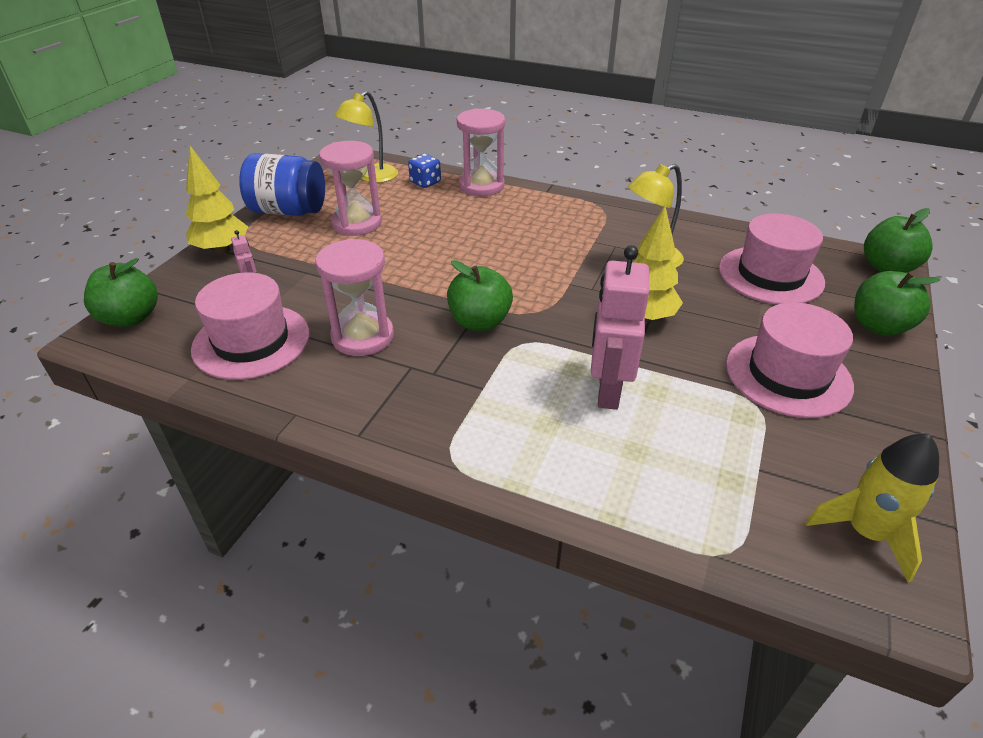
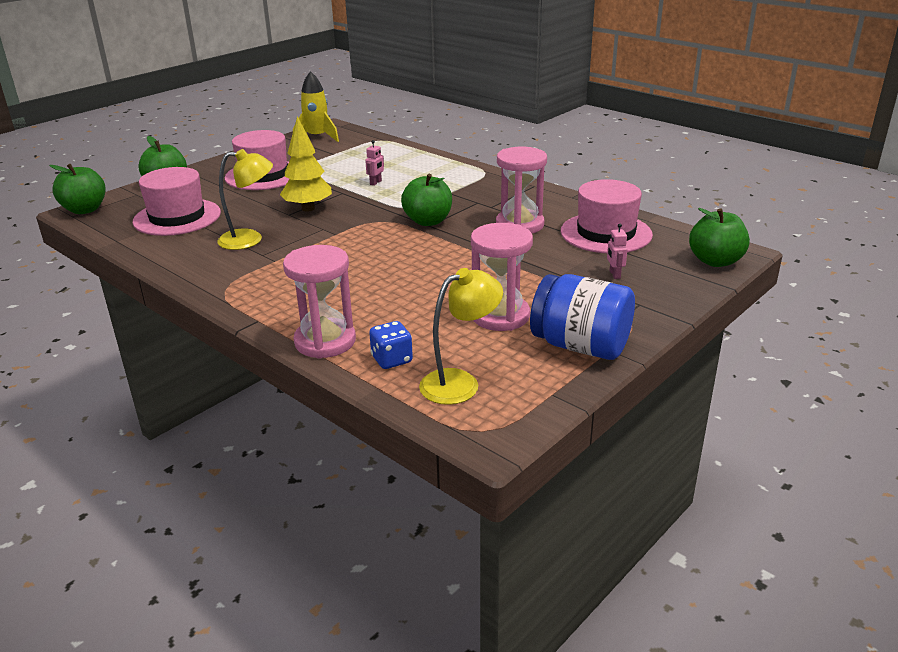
camera: 160 degrees left, 10 degrees down
(222, 250) = (652, 309): yellow tree -> none
(607, 390) = (376, 183): pink robot -> pink robot, size x0.42

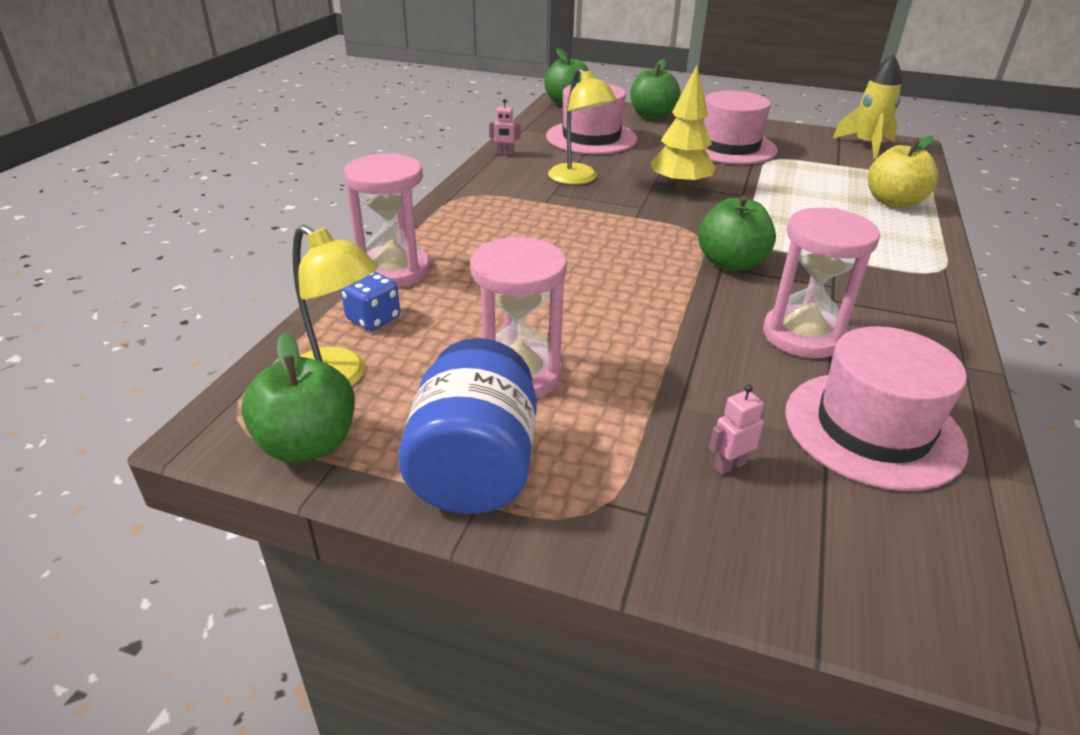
camera: 65 degrees right, 5 degrees up
(376, 183) = (795, 206): pink robot -> pink robot (505, 153)
(400, 156) = (893, 202): none -> yellow apple
(715, 261) = (915, 607): green apple -> green apple (308, 444)

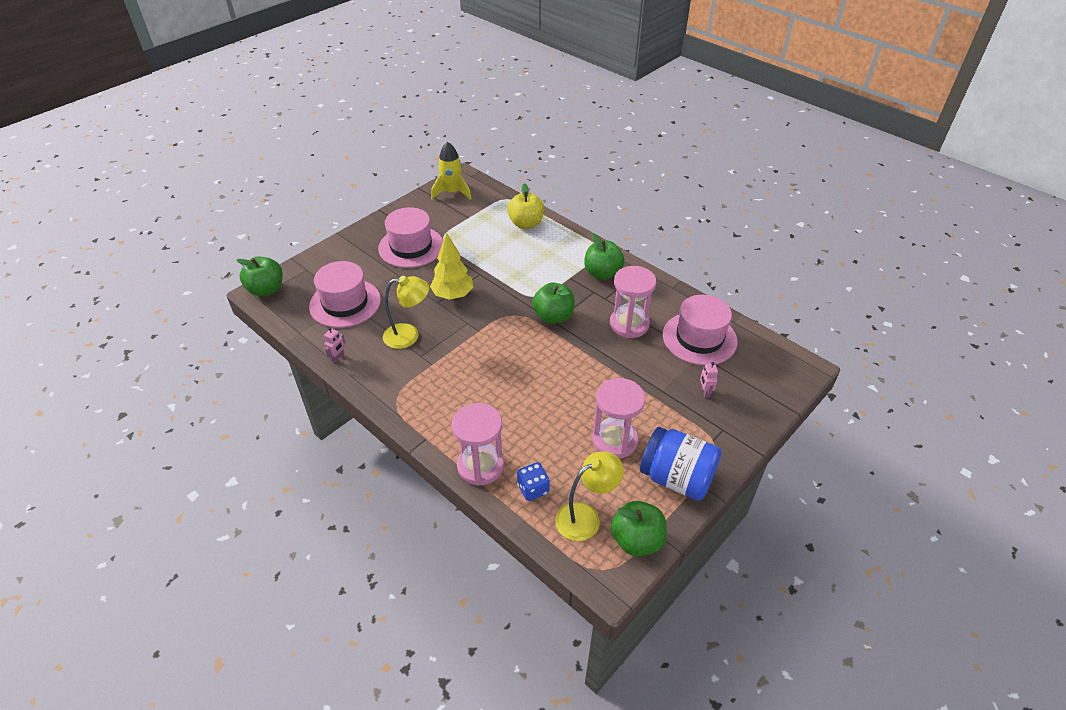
camera: 65 degrees left, 10 degrees up
(652, 116) = (330, 257): green apple -> green apple (602, 273)

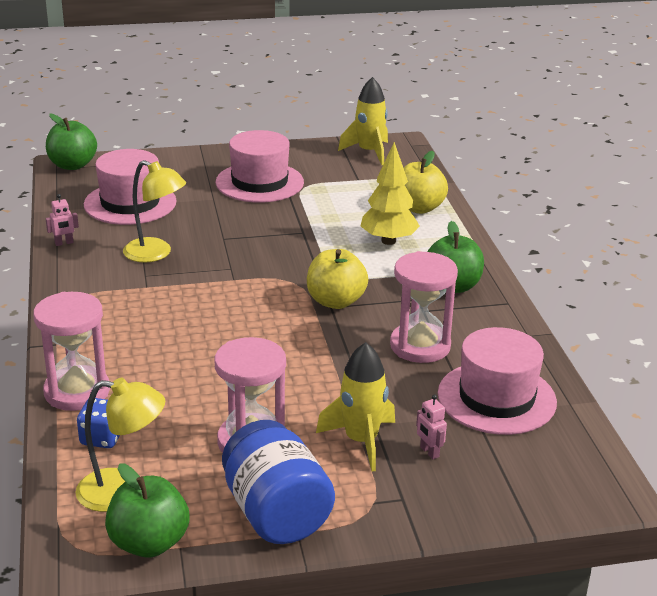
camera: 35 degrees right, 15 degrees down
(453, 295) = (248, 239): yellow tree -> yellow tree (388, 241)
(553, 316) = (335, 301): green apple -> yellow apple
(667, 405) = (361, 441): none -> yellow rocket
(705, 392) = (429, 452): pink robot -> pink robot turned 60 degrees counterclockwise

